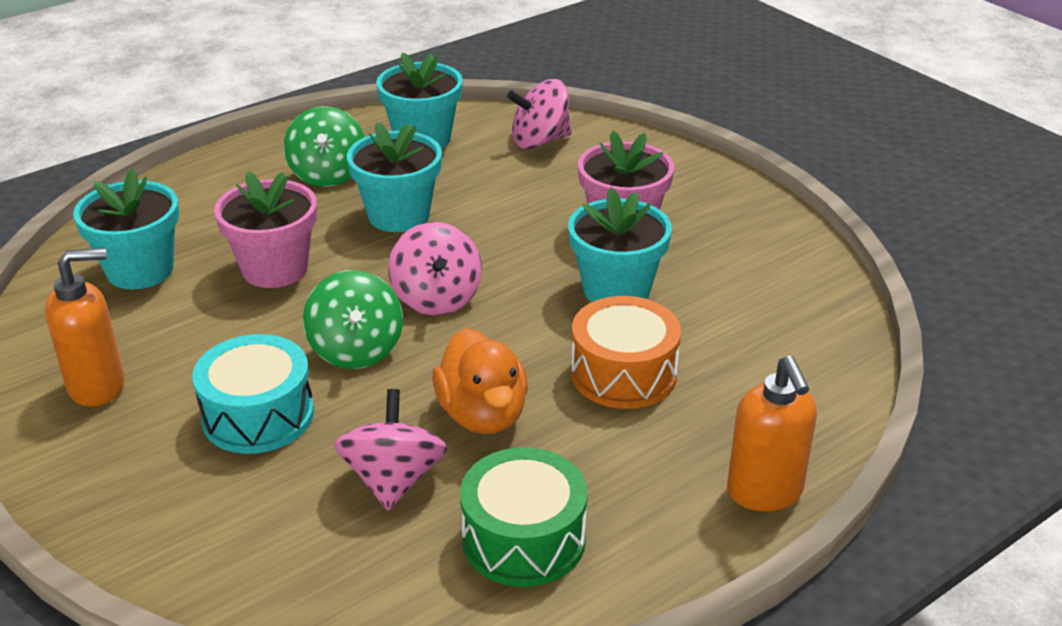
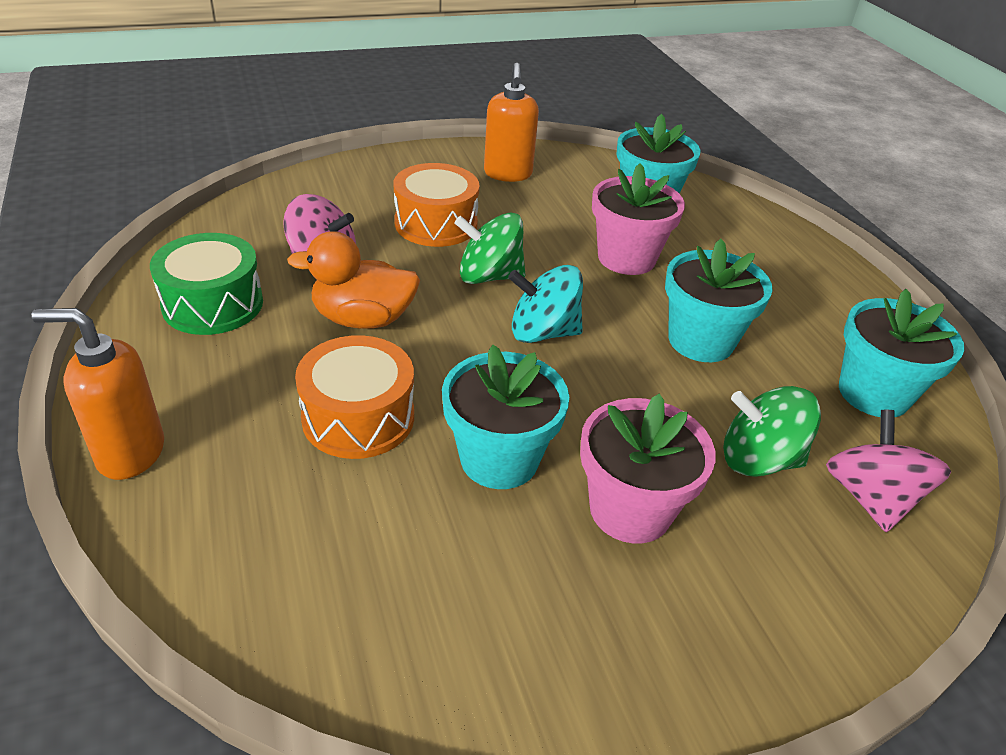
camera: 105 degrees right, 5 degrees up
(258, 415) = (436, 223): turquoise drum -> orange drum
(328, 174) = (793, 313): green spinning top -> green spinning top (758, 459)
(436, 298) = (543, 332): pink spinning top -> turquoise spinning top

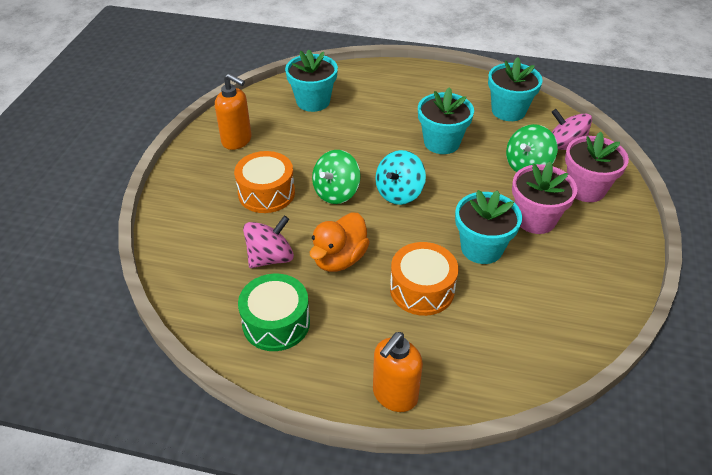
camera: 55 degrees left, 5 degrees up
(626, 258) = (358, 134): pink flower pot -> pink flower pot (585, 189)

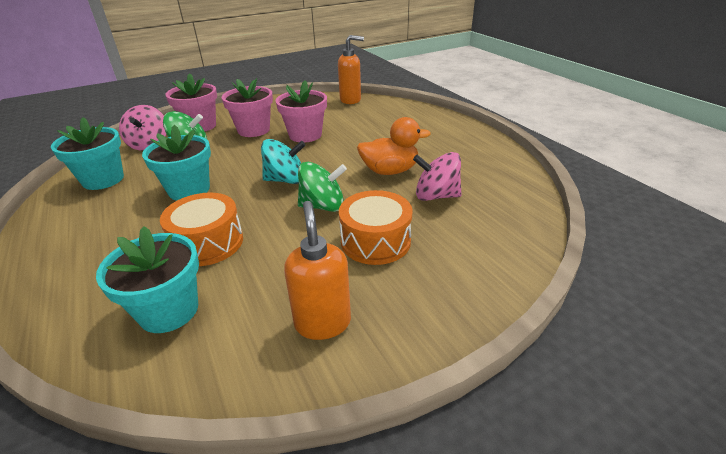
camera: 130 degrees left, 10 degrees down
(276, 323) = (475, 165): green drum -> none
(394, 395) = (446, 120): orange soap dispenser -> orange soap dispenser (350, 100)
(422, 289) = (368, 138): orange drum -> orange drum (208, 243)
(481, 248) = (305, 135): turquoise flower pot -> pink flower pot

